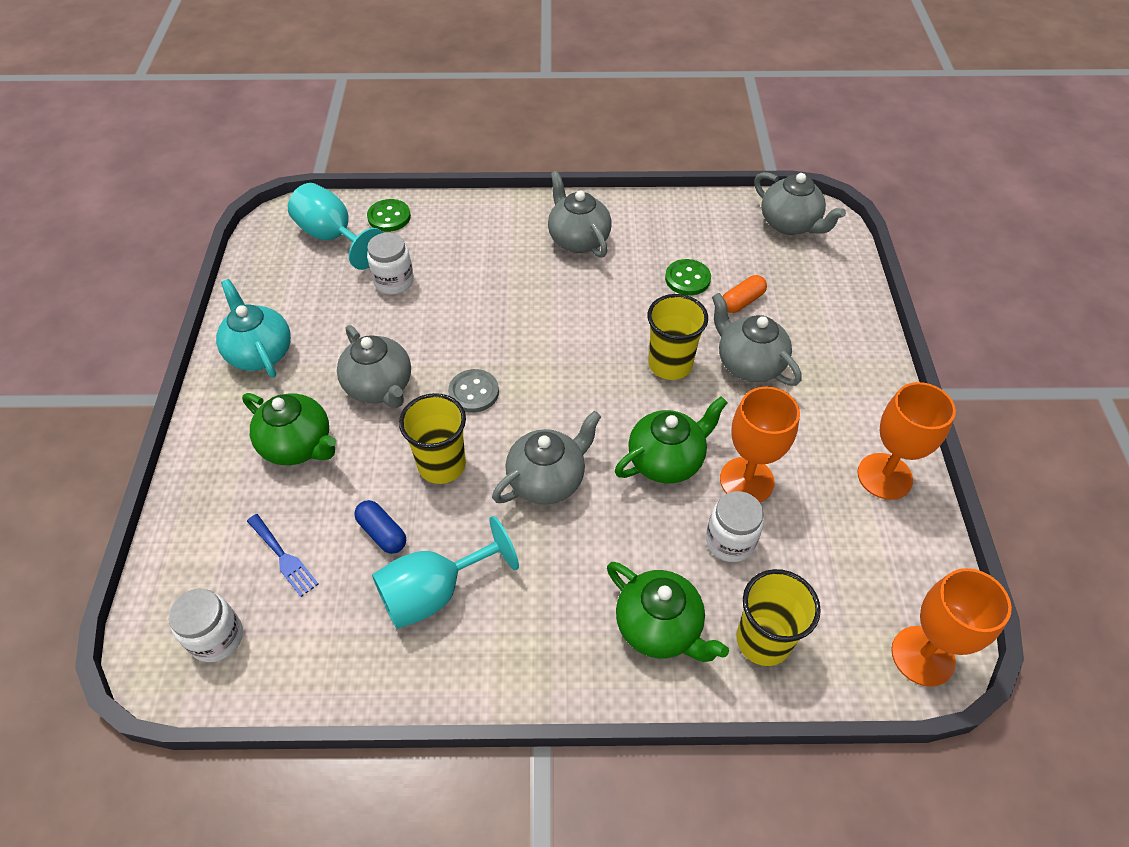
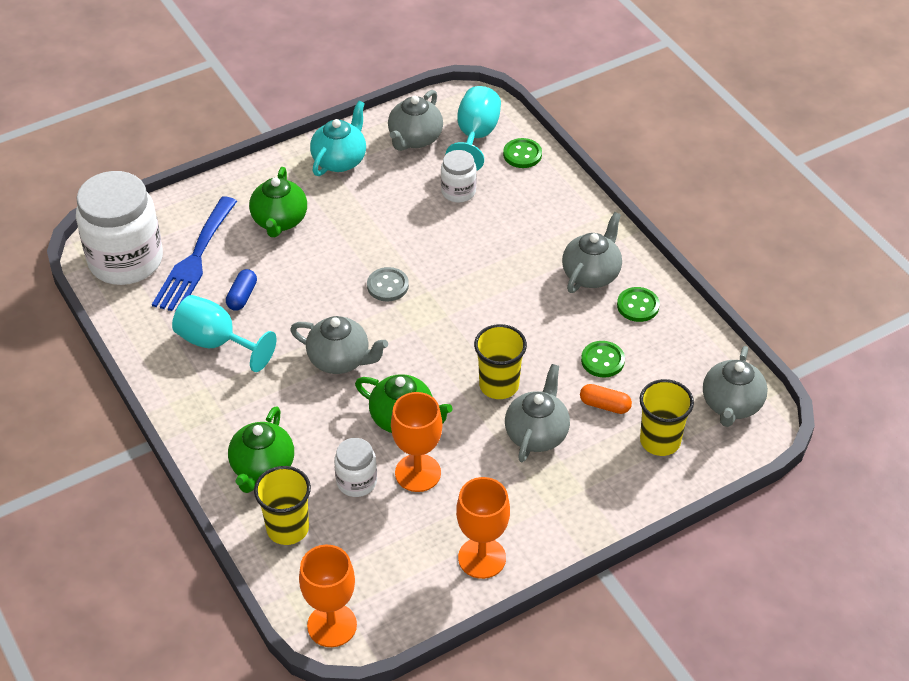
camera: 60 degrees right, 5 degrees down
(217, 637) = (126, 260): white jar -> white jar, size x2.07
(283, 557) = (195, 260): blue fork -> blue fork, size x2.02
(379, 387) = (356, 235): grey teapot -> grey teapot (415, 139)
(442, 465) = (314, 299): yellow cup -> yellow cup (660, 441)
(638, 228) = (638, 306): none -> green button

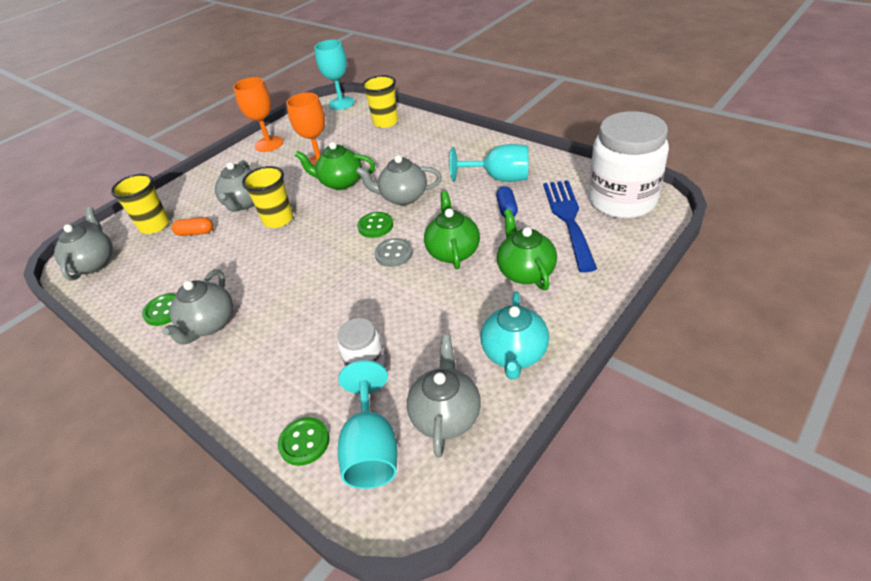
camera: 165 degrees right, 5 degrees down
(262, 468) = (417, 137): green teapot -> green teapot (453, 252)
(332, 625) = (341, 103): orange goblet -> turquoise goblet
(356, 482) = (356, 149): white jar -> none
(602, 360) = (197, 260): green button -> green button (375, 226)

